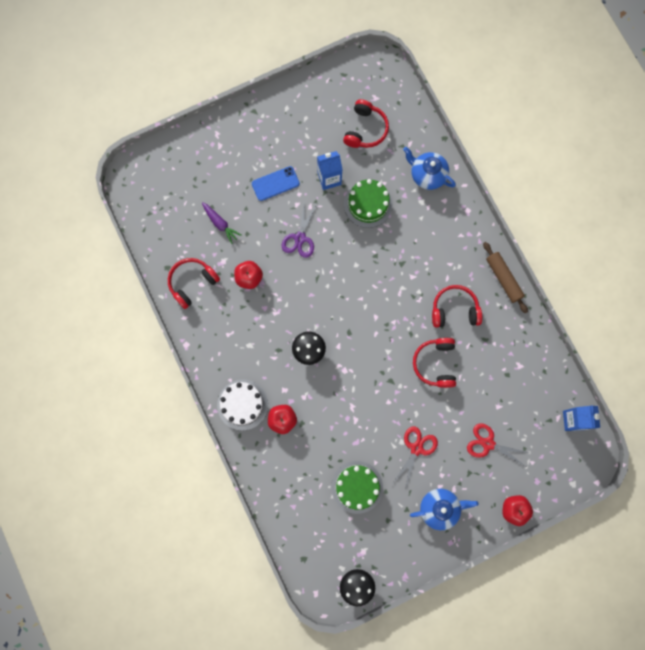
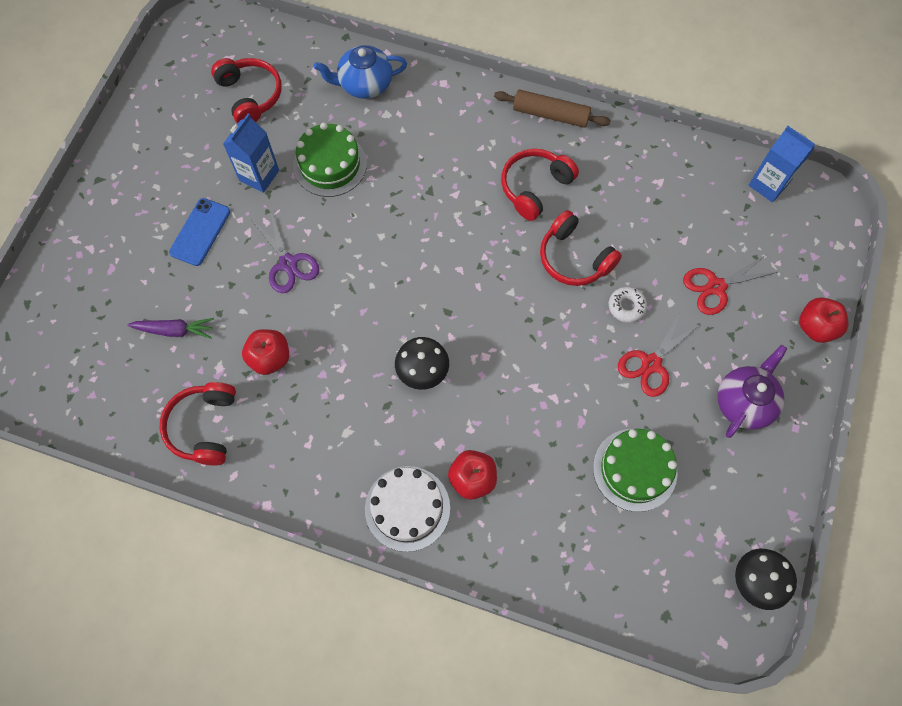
camera: 45 degrees left, 10 degrees down
(416, 448) = (651, 364): red scissors -> red scissors turned 120 degrees counterclockwise
(434, 411) = (626, 306): none -> white donut
(439, 508) = (744, 402): blue teapot -> purple teapot

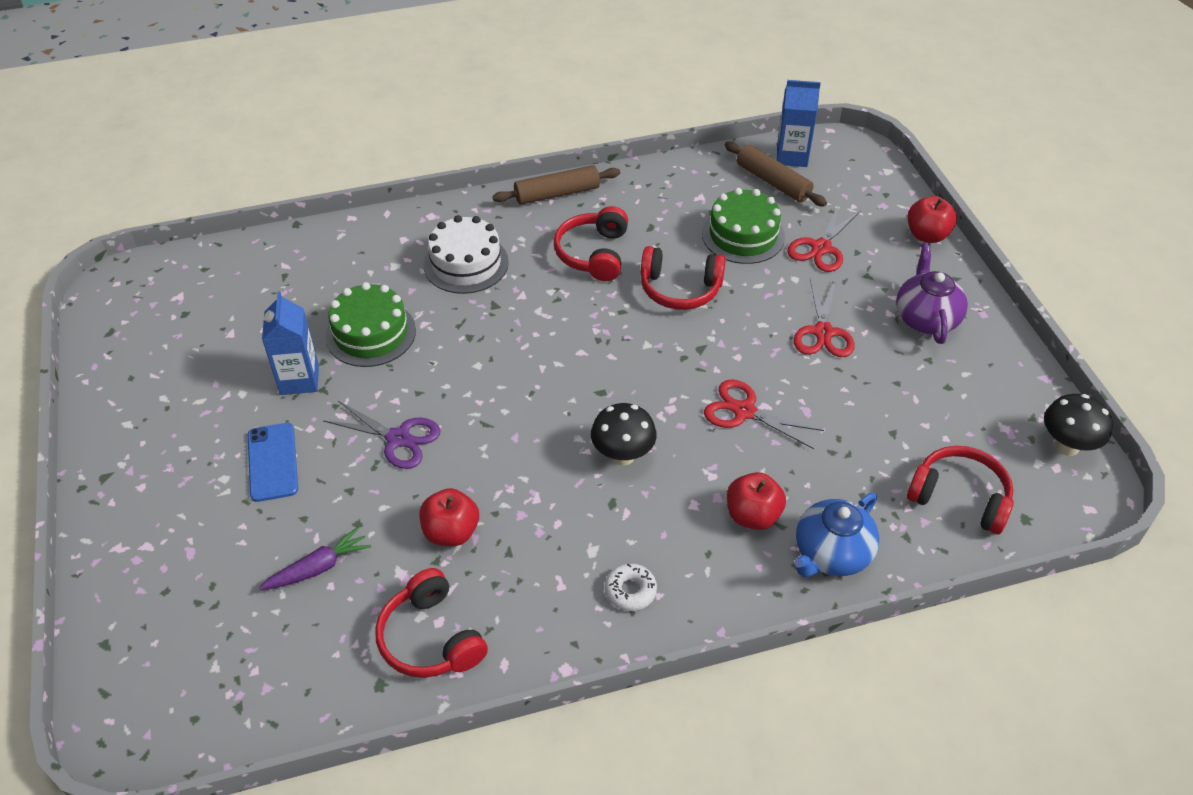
camera: 35 degrees left, 20 degrees down
(250, 96) = (230, 317): red headphones -> red headphones (959, 497)
(364, 84) = (350, 252): blue teapot -> blue teapot (831, 554)
(407, 508) = (713, 579): white cake -> white cake (466, 263)
(535, 393) = (744, 411): none -> red scissors
(626, 306) = (760, 301): white donut -> white donut (630, 591)
(635, 469) = (888, 420): green cake -> green cake (743, 235)
(731, 201) = (773, 182): none -> brown rolling pin

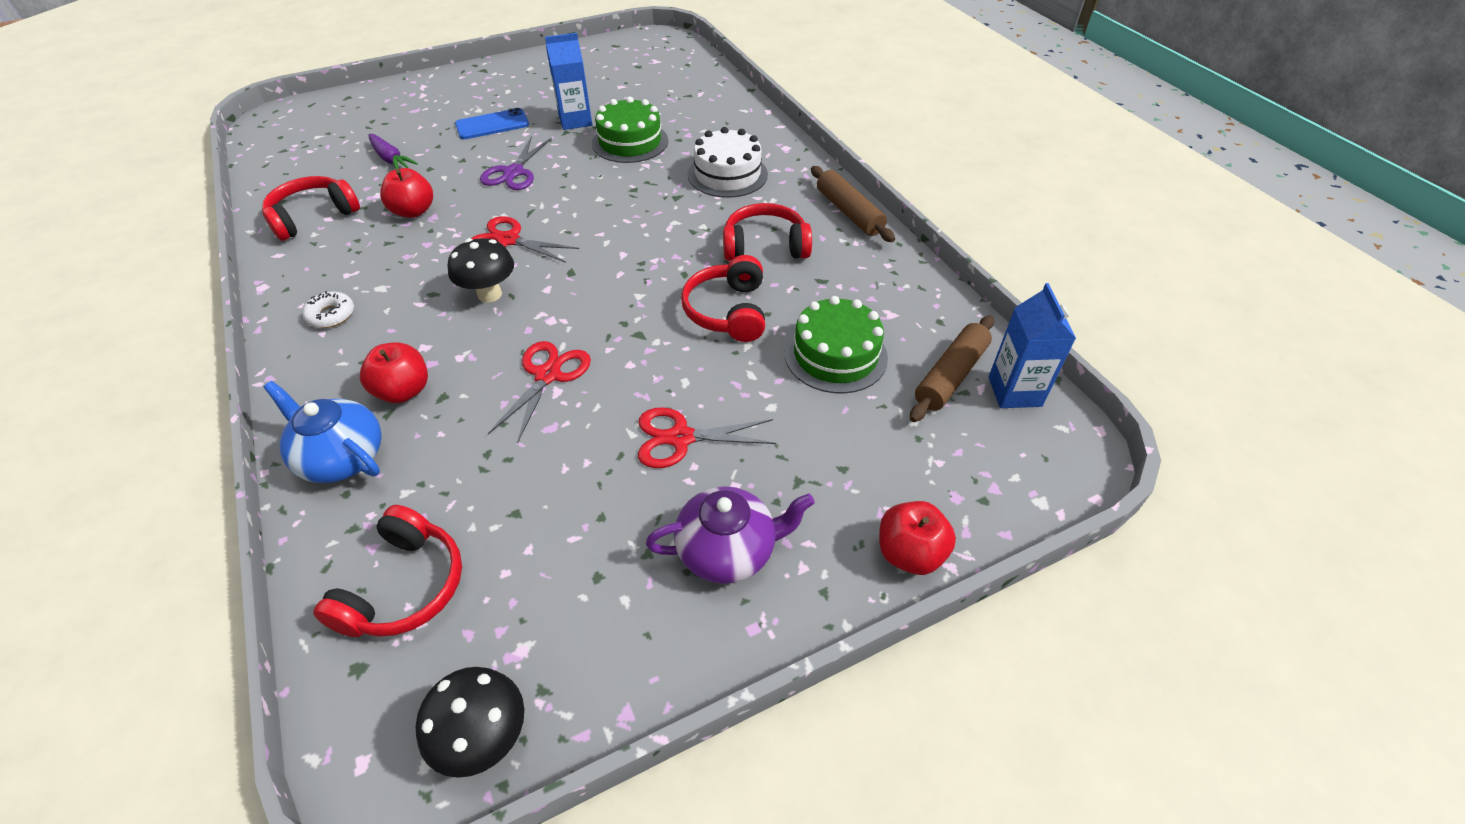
camera: 80 degrees right, 0 degrees up
(821, 248) = (838, 430): red scissors -> red scissors (508, 240)

